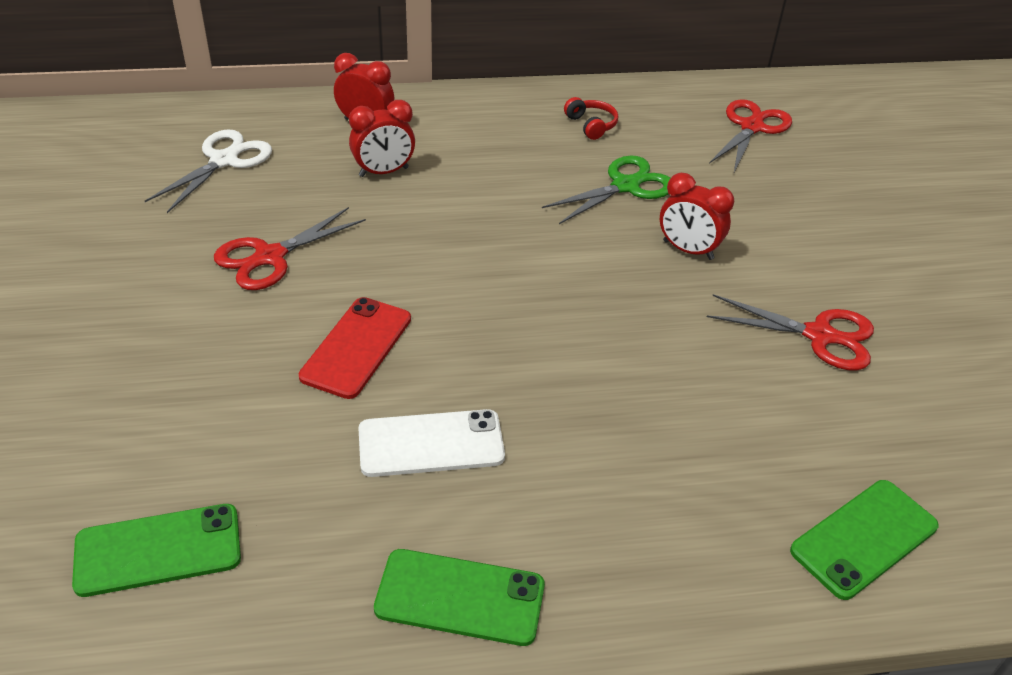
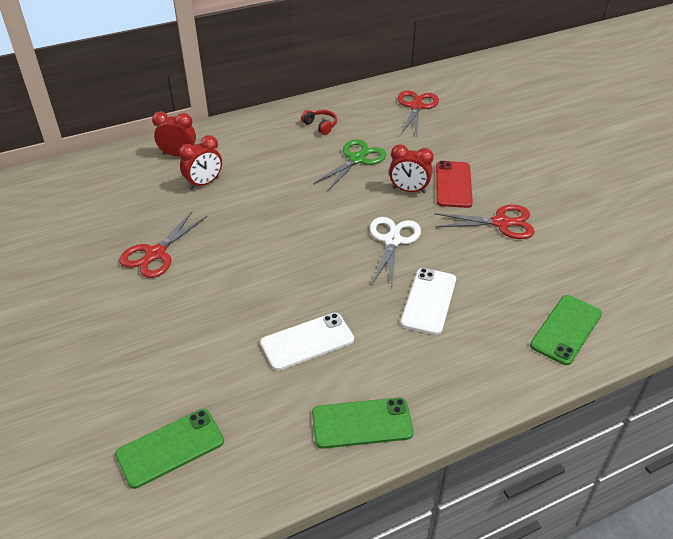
camera: 15 degrees left, 0 degrees up
(224, 160) = (95, 199): white scissors -> white scissors (392, 240)
(357, 347) = (237, 296): red phone -> red phone (453, 184)
(649, 430) = (429, 301): none -> white phone

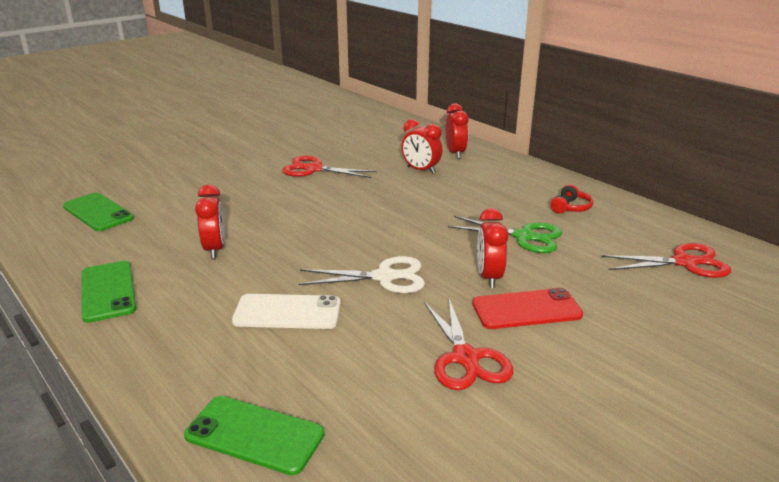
camera: 75 degrees right, 15 degrees down
(307, 341) = (215, 249): white phone -> red clock

